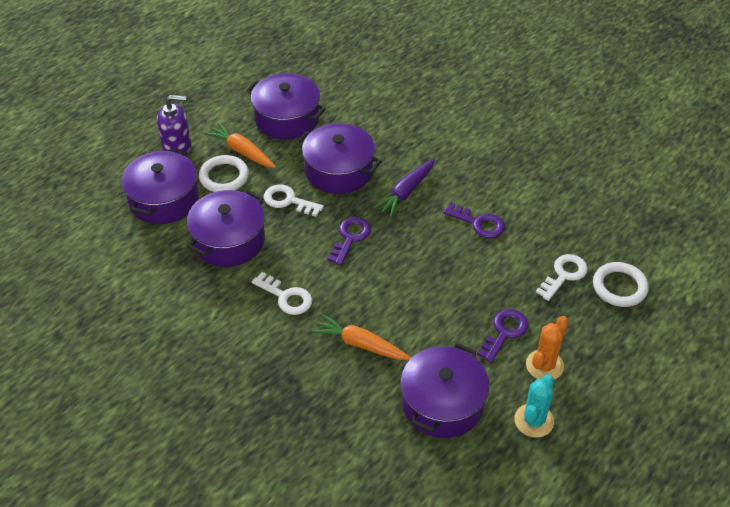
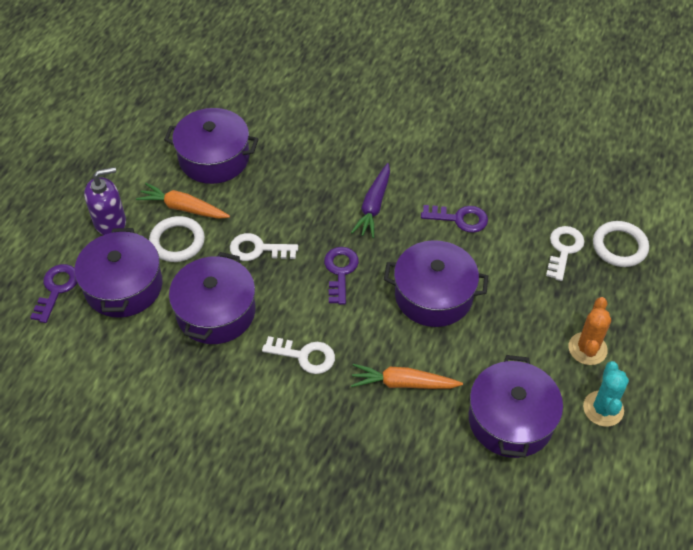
camera: 20 degrees left, 5 degrees up
(339, 171) = (295, 201): purple pot -> purple pot (433, 295)
(504, 332) = (535, 326): purple key -> purple key (56, 289)

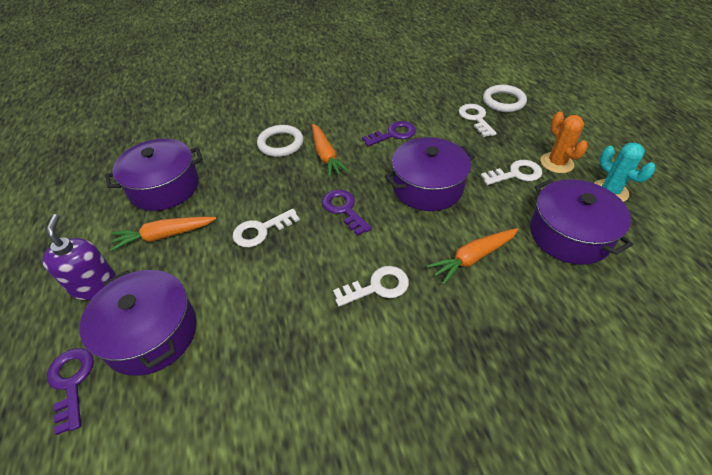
camera: 35 degrees left, 5 degrees down
(110, 222) = (94, 285): purple soap dispenser -> purple soap dispenser turned 45 degrees counterclockwise
(177, 242) = (179, 264): white ring -> white ring (280, 143)
(216, 312) = (265, 300): purple pot -> none
(373, 206) = (326, 156): purple carrot -> orange carrot
(532, 334) = (516, 174): none -> white key

